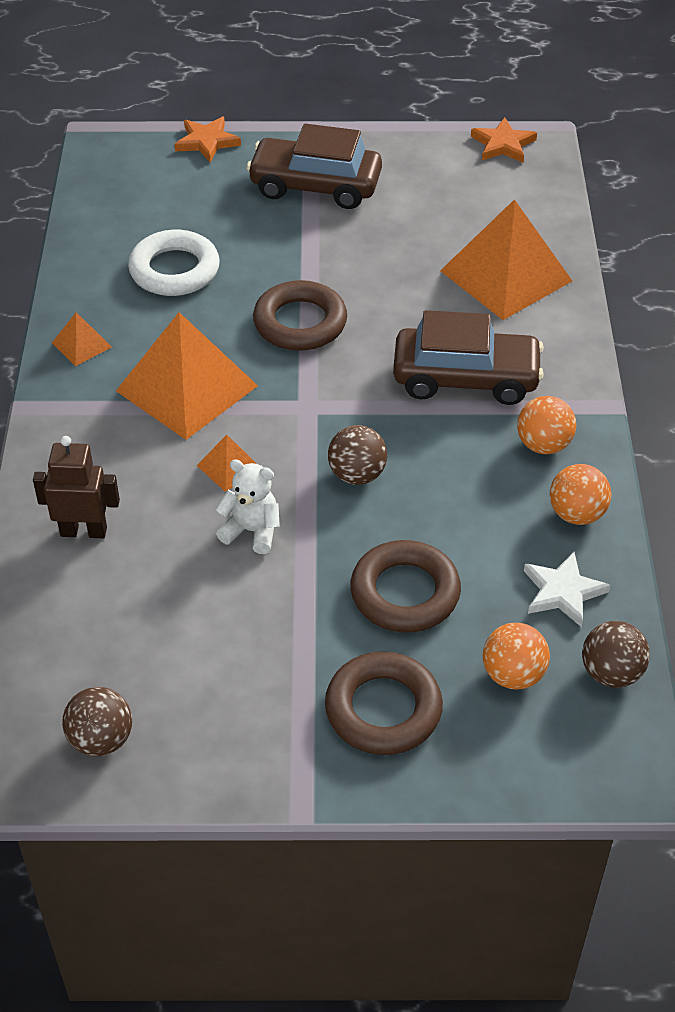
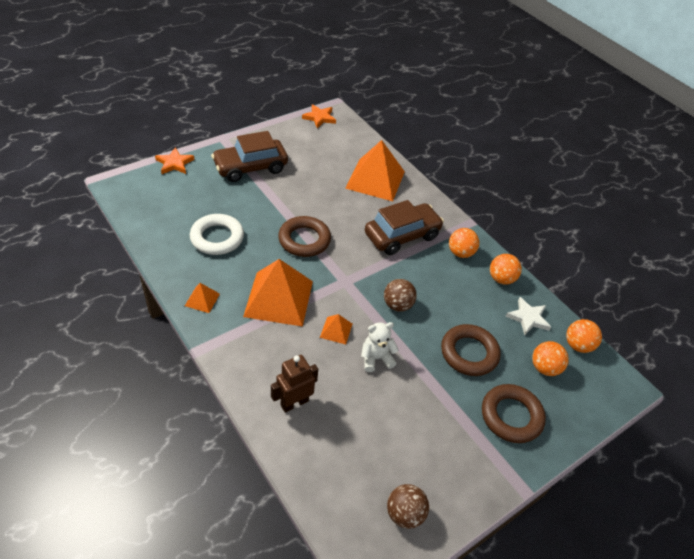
camera: 40 degrees left, 0 degrees up
(611, 673) = (577, 345): brown ball -> orange ball

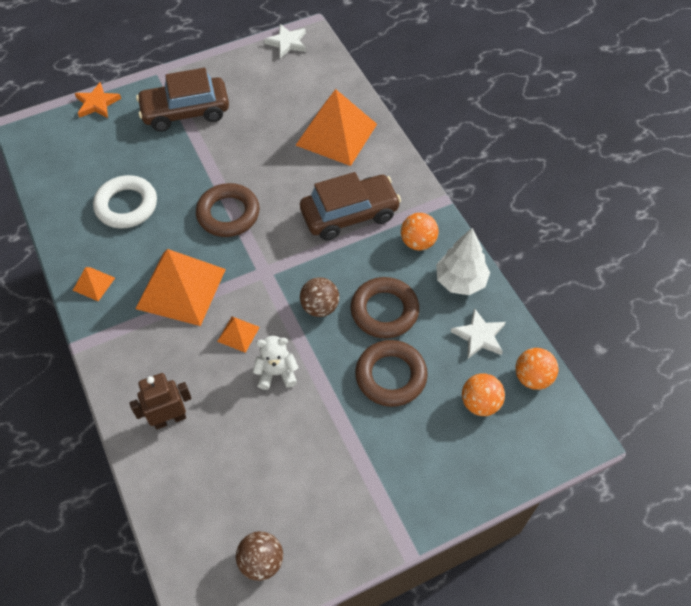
camera: 15 degrees right, 10 degrees up
(319, 118) = (287, 43): orange star -> white star
(501, 279) = (460, 281): orange ball -> white tree
(511, 416) = (419, 460): brown ring -> brown ring (384, 311)

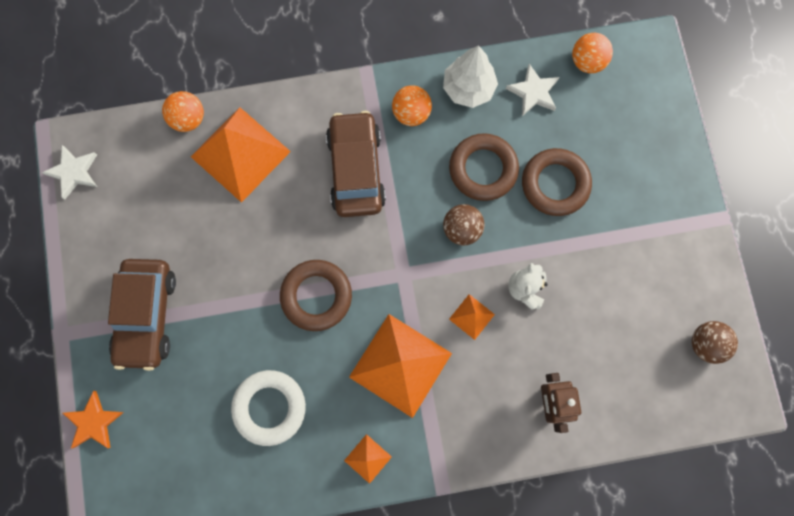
camera: 75 degrees left, 20 degrees up
(480, 403) = (601, 115): orange ball -> orange ball (188, 119)

